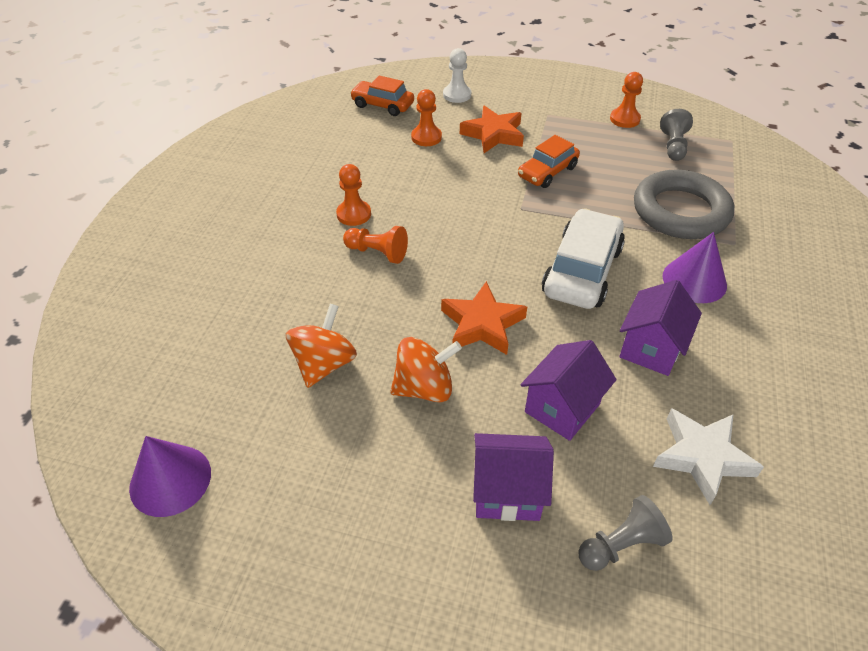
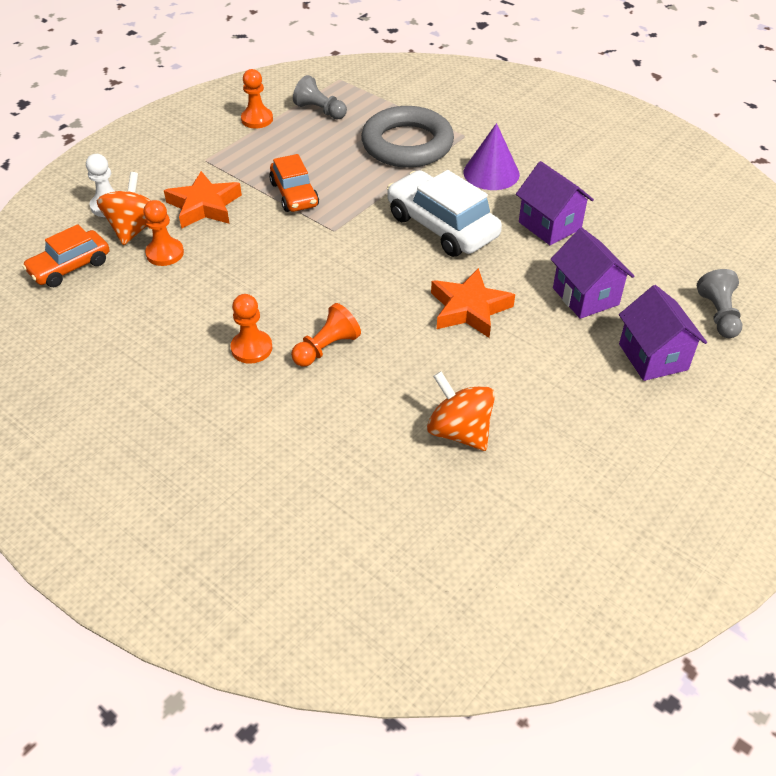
camera: 65 degrees left, 0 degrees up
(170, 480) = (550, 588): purple cone -> none
(424, 388) = (524, 370): orange spinning top -> orange spinning top (134, 228)
(507, 492) = (653, 357): purple house -> purple house turned 45 degrees counterclockwise
(702, 457) = (661, 245): white star -> none

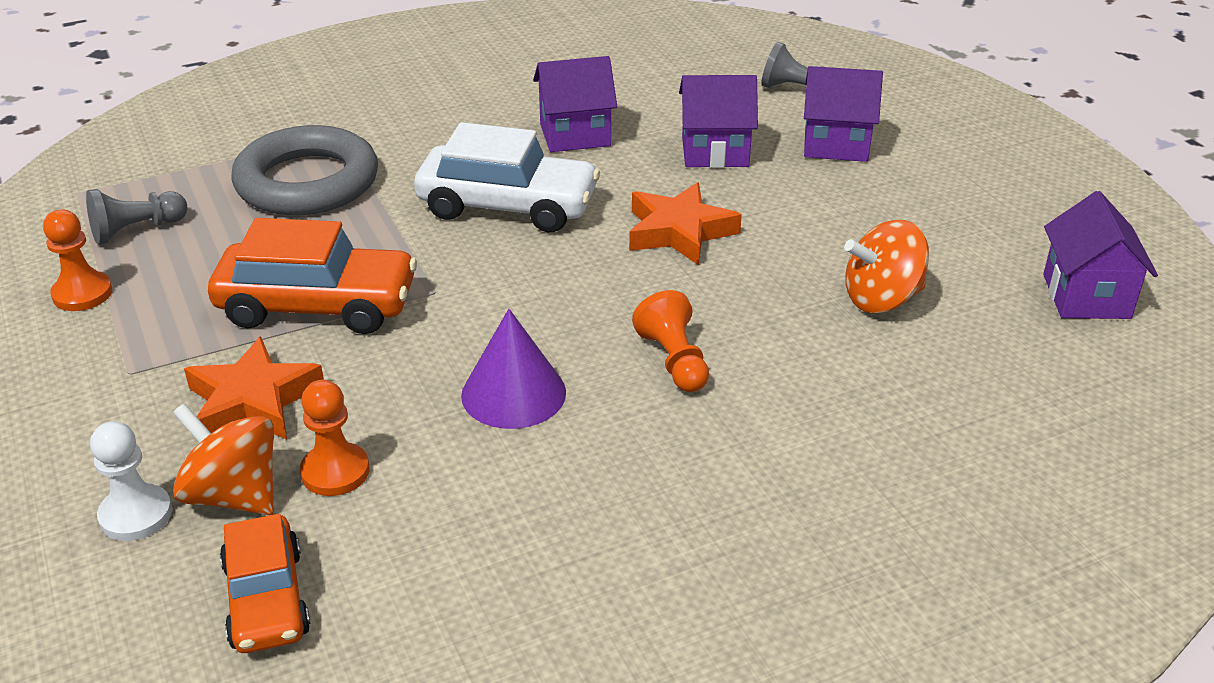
camera: 65 degrees left, 10 degrees down
(251, 348) = (629, 429): orange pawn -> none
(294, 194) = (317, 305): orange car -> orange car, size x1.57
(442, 226) = (508, 206): white car -> white car turned 150 degrees counterclockwise
(491, 173) = (437, 141): purple cone -> purple cone (513, 393)
(546, 556) = (1086, 296): none -> purple house

